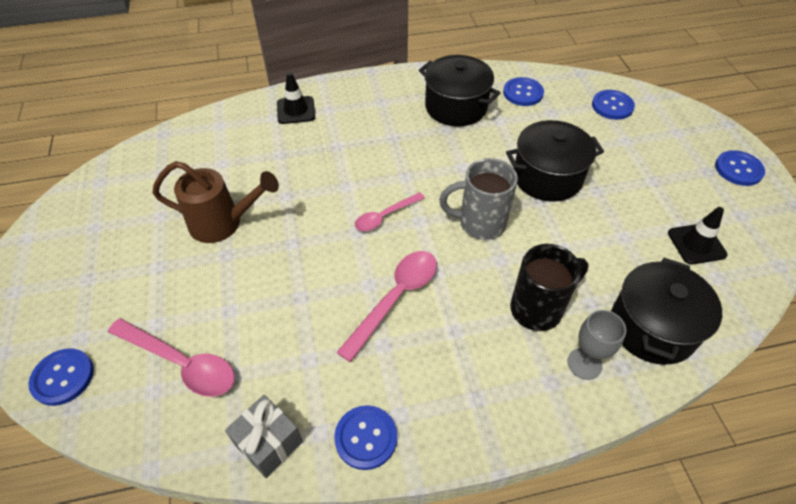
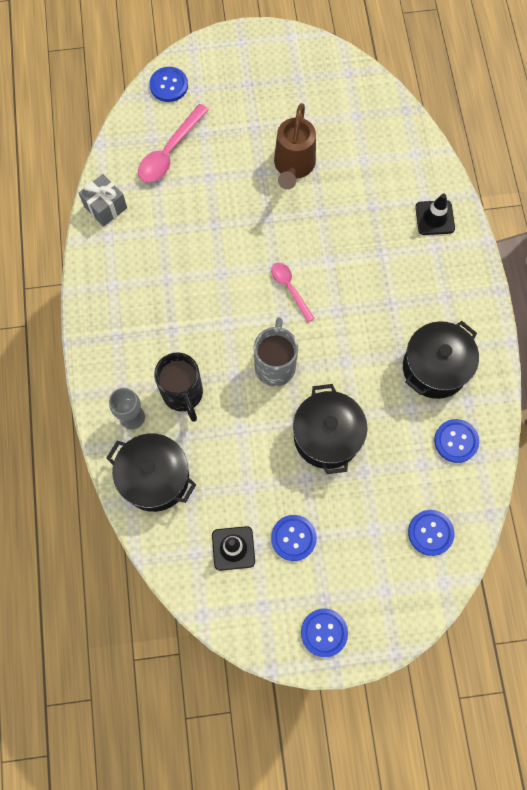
camera: 95 degrees right, 20 degrees up
(366, 438) = (100, 264): blue button -> blue button (293, 538)
(395, 298) = (205, 290): pink spoon -> none

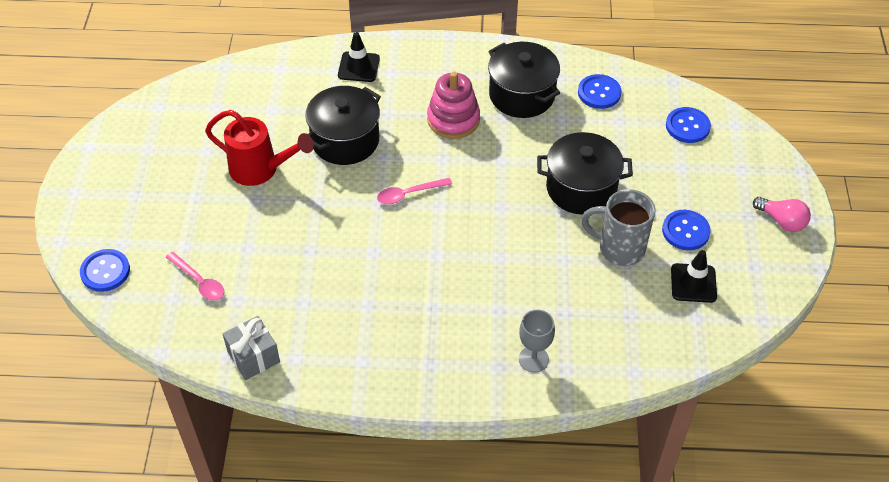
camera: 80 degrees left, 20 degrees down
(155, 478) = (609, 344): black pot -> black pot (345, 140)
(170, 152) = (199, 281): pink spoon -> pink spoon, size x0.63
(183, 394) = (514, 306): black mug -> none
(275, 365) = (495, 219): grey mug -> grey mug (619, 248)
(293, 166) = (260, 169): brown watering can -> red watering can
(324, 632) = (782, 221): blue button -> pink light bulb
(387, 311) = (453, 119): none -> pink stacking toy

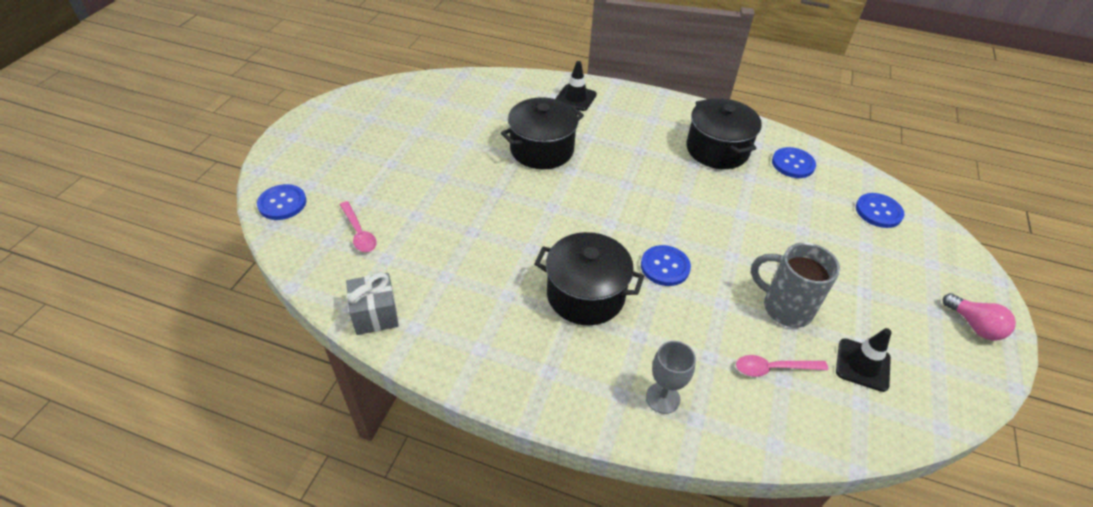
camera: 15 degrees right, 5 degrees down
(260, 169) = (457, 155): red watering can -> none
(409, 194) = (584, 206): pink spoon -> pink spoon (773, 368)
(453, 119) = (646, 155): pink stacking toy -> none
(581, 188) = (756, 241): black pot -> black pot (585, 295)
(685, 231) = (861, 309): blue button -> blue button (665, 267)

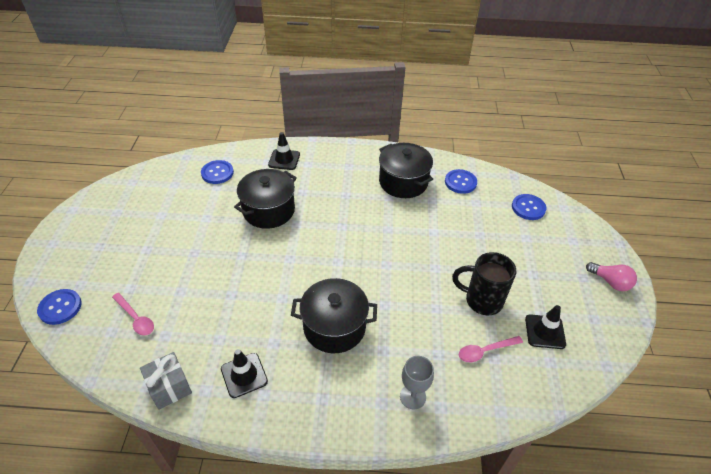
camera: 15 degrees left, 0 degrees up
(463, 322) = (244, 375): none -> black traffic cone
(665, 267) = (388, 288): blue button -> blue button (217, 173)
(785, 307) = (482, 300): grey mug -> black mug

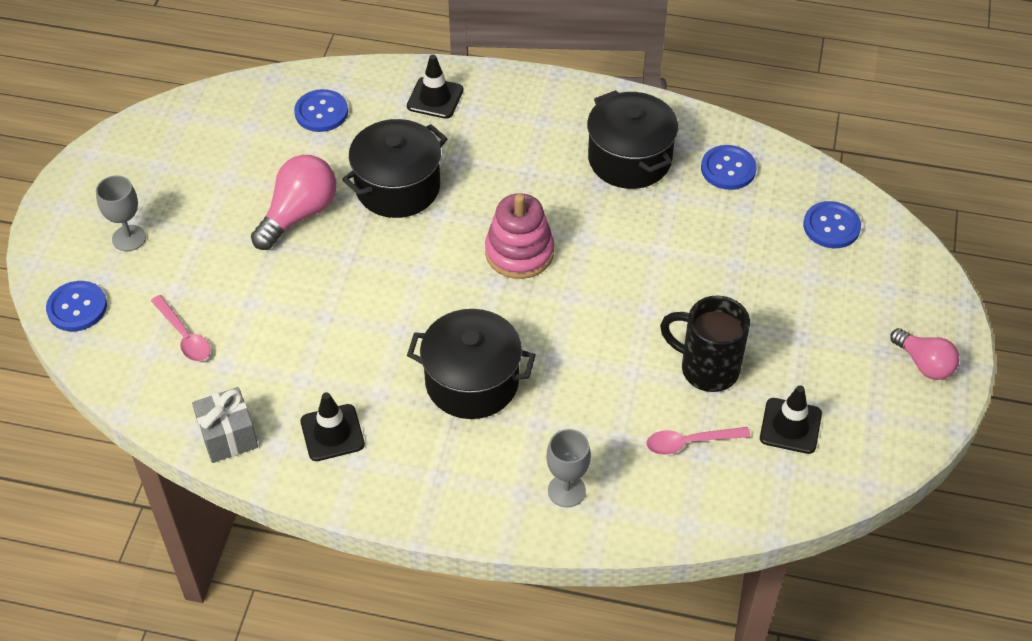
camera: 10 degrees right, 5 degrees up
(97, 258) = (129, 238): none -> grey goblet
(208, 232) = (299, 214): none -> pink light bulb
(349, 241) = (519, 252): none -> pink stacking toy

